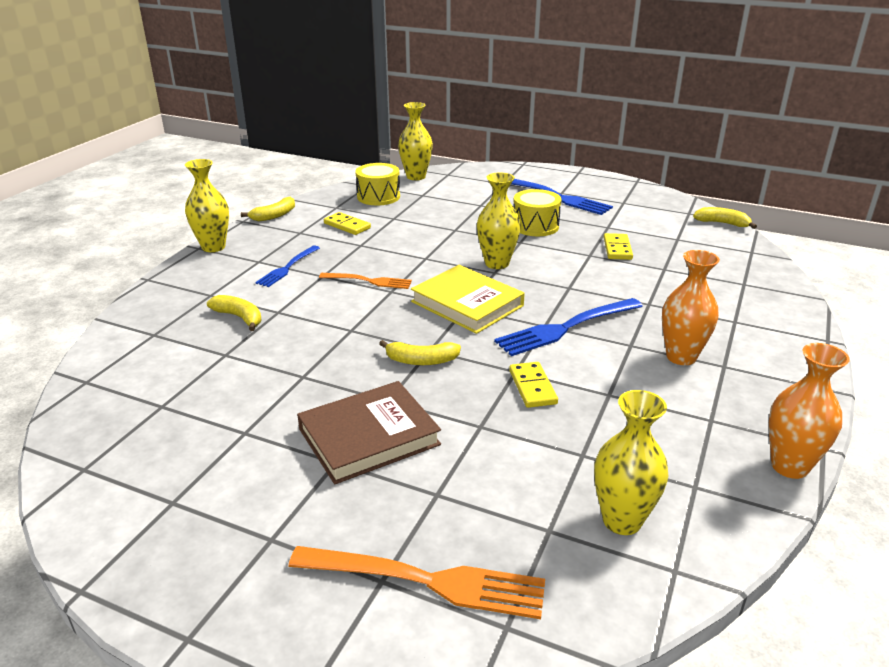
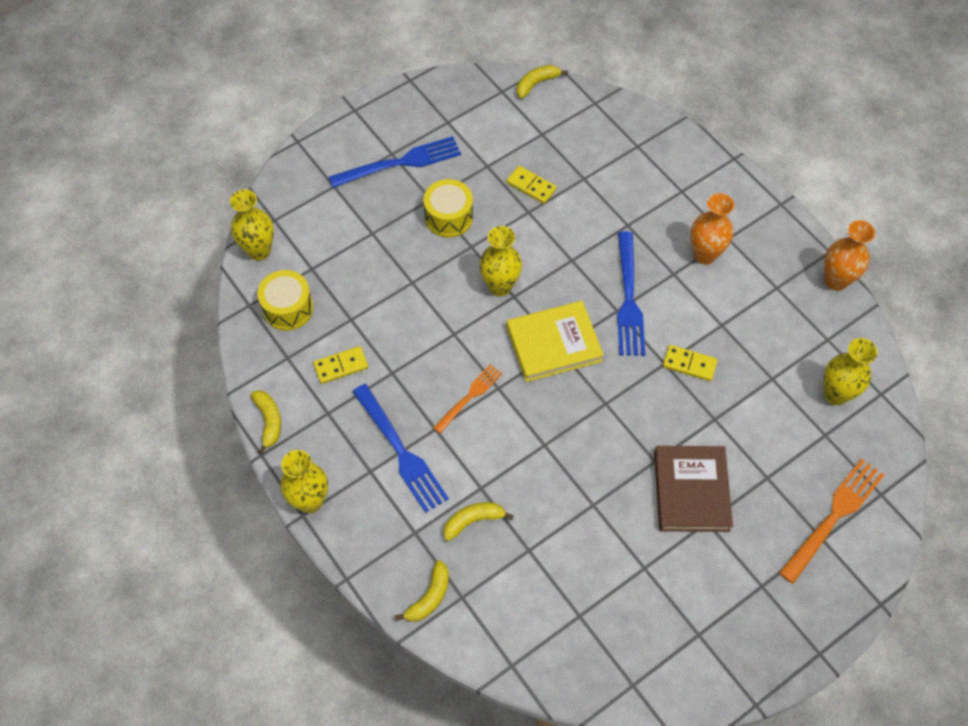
camera: 60 degrees left, 30 degrees up
(287, 267) = (400, 451): blue fork -> blue fork, size x1.63
(421, 360) = (617, 416): yellow banana -> yellow banana (429, 597)

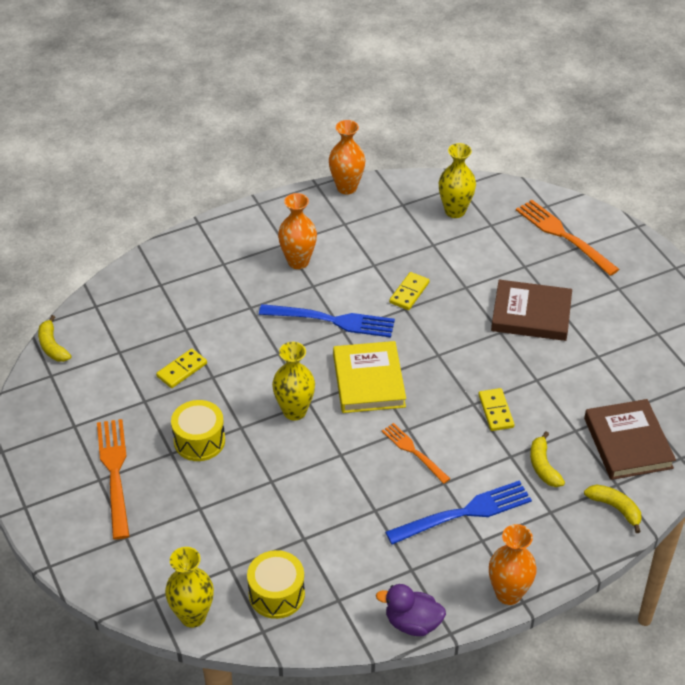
camera: 80 degrees left, 15 degrees down
(269, 421) = (412, 623): yellow banana -> purple duck
(310, 501) = (508, 594): yellow vase -> orange vase
(341, 366) = (358, 552): yellow domino -> yellow domino (495, 411)
(400, 163) = (114, 473): blue fork -> orange fork
(521, 606) = (628, 443): none -> brown book

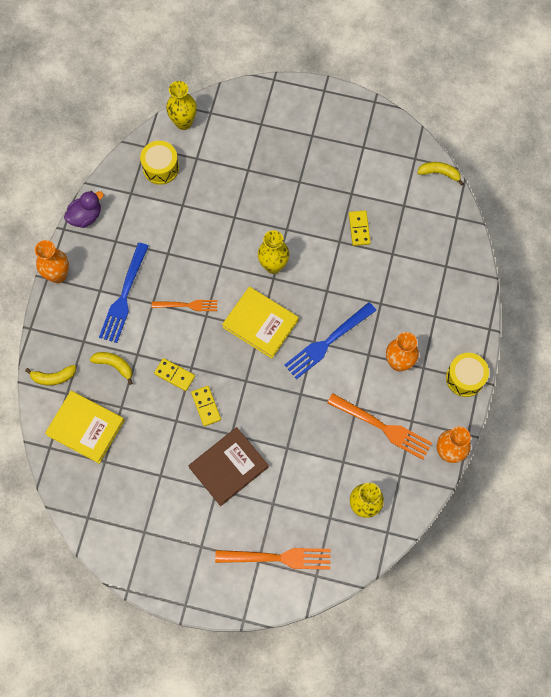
camera: 130 degrees right, 25 degrees up
(114, 473) = (309, 145): orange fork -> orange fork (382, 427)
(199, 441) = (295, 201): yellow drum -> yellow drum (465, 378)
(409, 293) = (312, 408): yellow domino -> yellow domino (206, 406)
(628, 443) = (86, 428): brown book -> yellow book

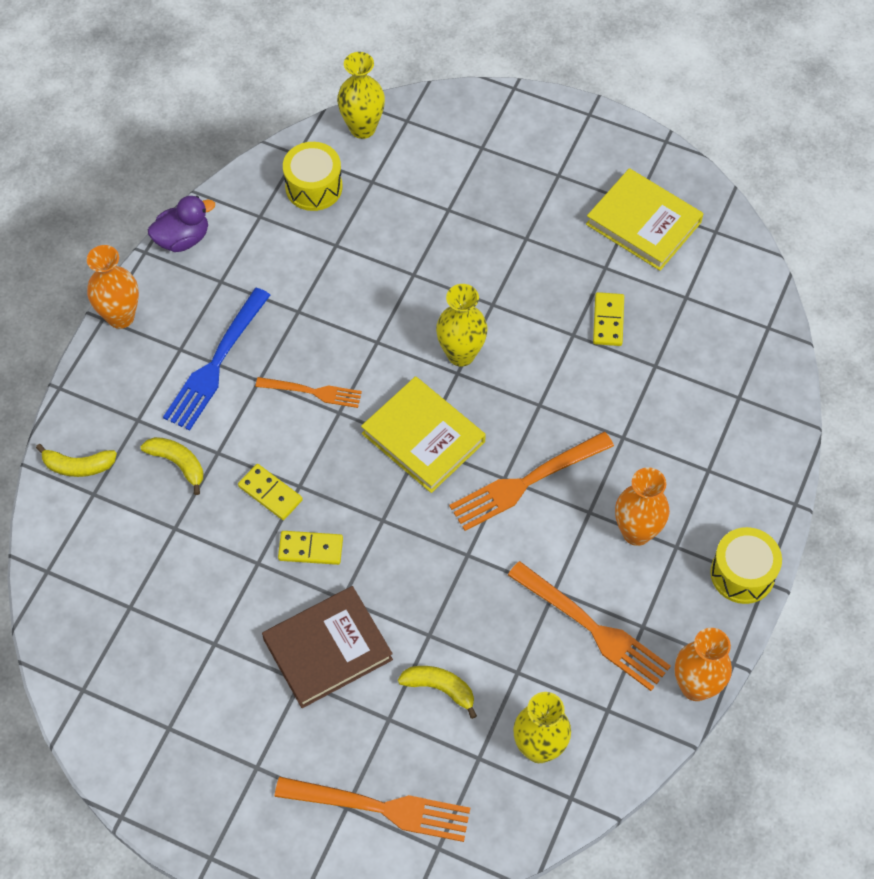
camera: 10 degrees right, 10 degrees down
(86, 428) = (111, 550): yellow book -> yellow book (643, 223)
(206, 406) = (310, 549): yellow domino -> yellow domino turned 75 degrees counterclockwise
(328, 342) = (526, 482): blue fork -> orange fork
(439, 173) = (751, 258): yellow banana -> yellow banana (440, 688)

